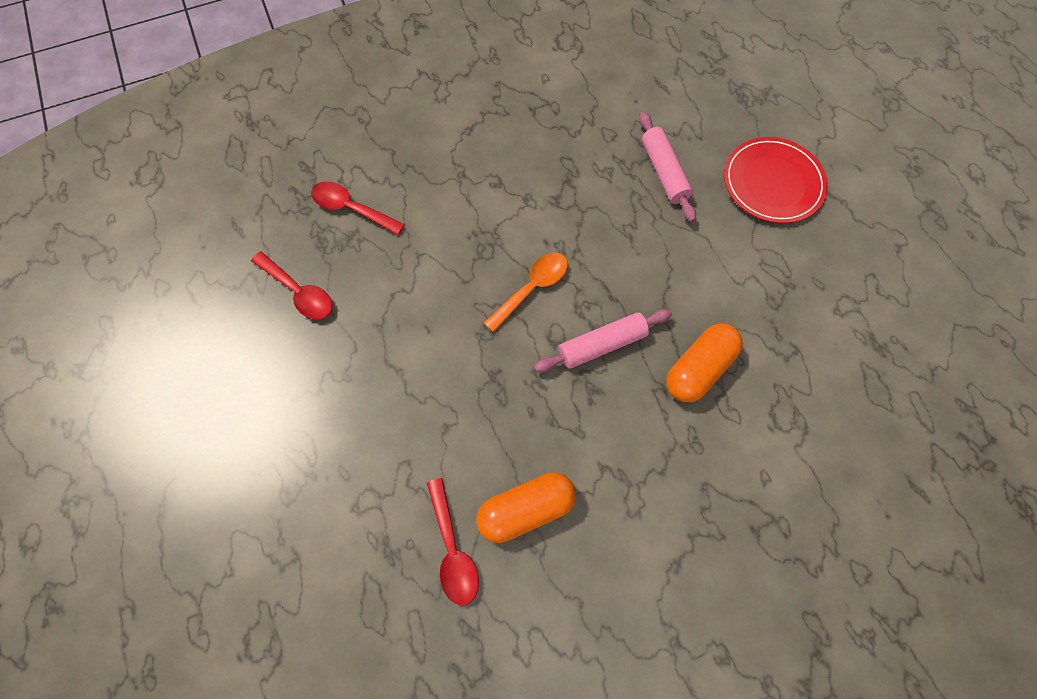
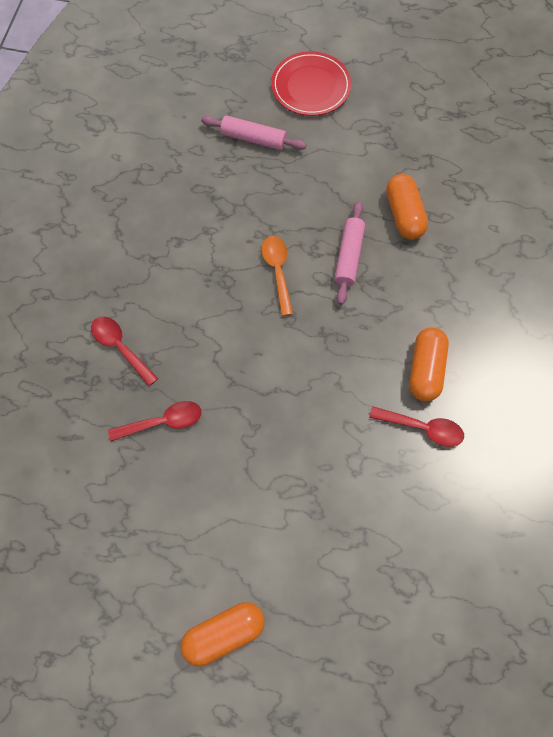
camera: 55 degrees left, 0 degrees up
(112, 485) = (224, 634): none -> orange capsule
(351, 208) = (120, 347): red spoon -> red spoon turned 75 degrees clockwise

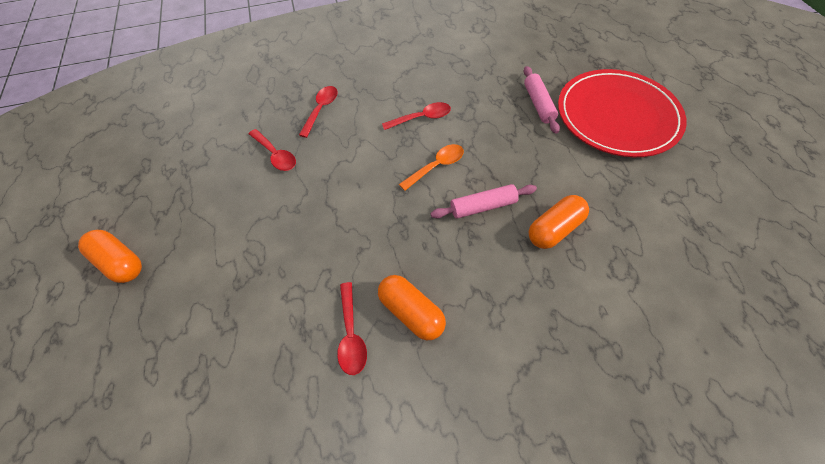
camera: 65 degrees right, 10 degrees down
(203, 252) = (421, 118): none -> red spoon
(311, 86) = (617, 116): red plate -> red plate, size x1.66
(425, 369) = (411, 312): orange capsule -> orange capsule turned 60 degrees clockwise

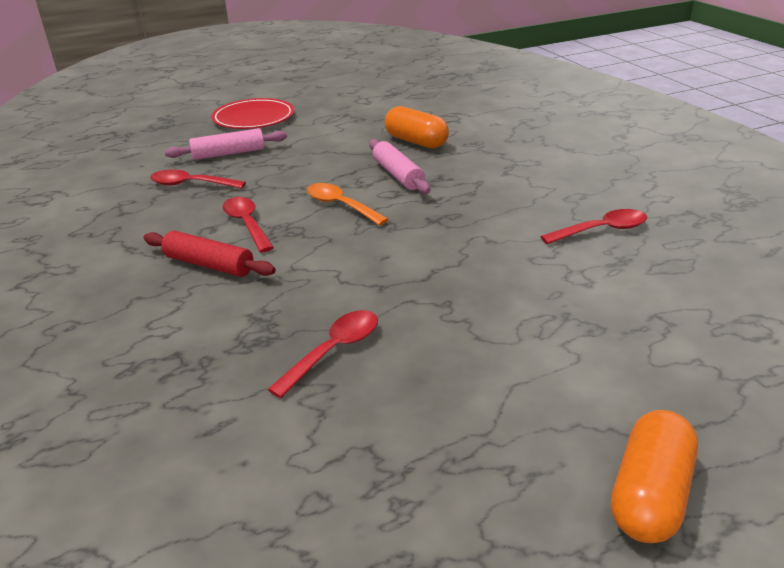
camera: 100 degrees left, 25 degrees down
(321, 110) = (215, 321): red spoon -> red spoon (191, 184)
(377, 104) = (209, 265): none -> red rolling pin
(411, 312) = (552, 201): orange capsule -> none
(617, 116) = (253, 118): red plate -> red plate, size x0.60

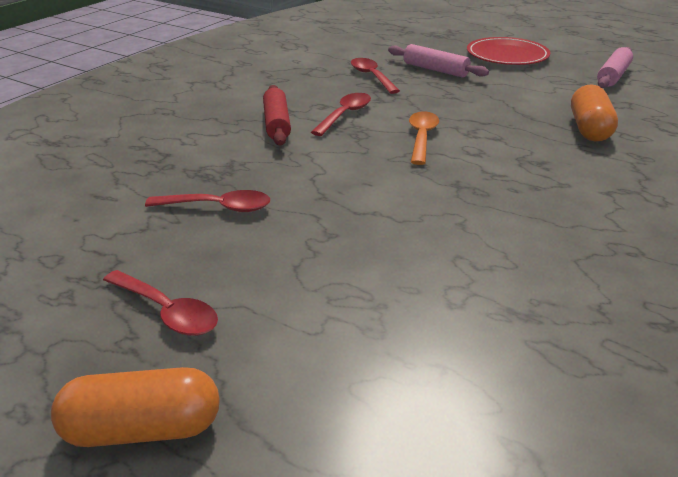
camera: 55 degrees right, 0 degrees up
(398, 175) = (511, 142): pink rolling pin -> pink rolling pin (613, 76)
(601, 230) = (574, 285): red spoon -> red spoon (167, 312)

